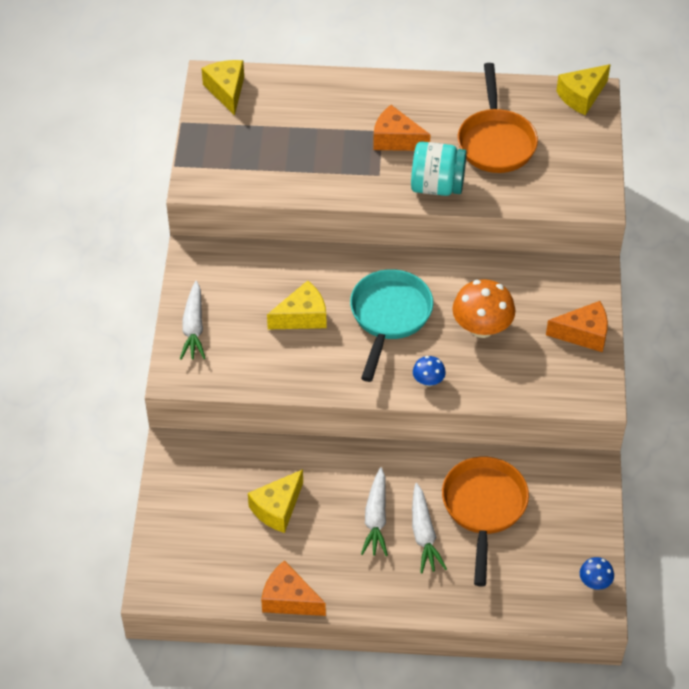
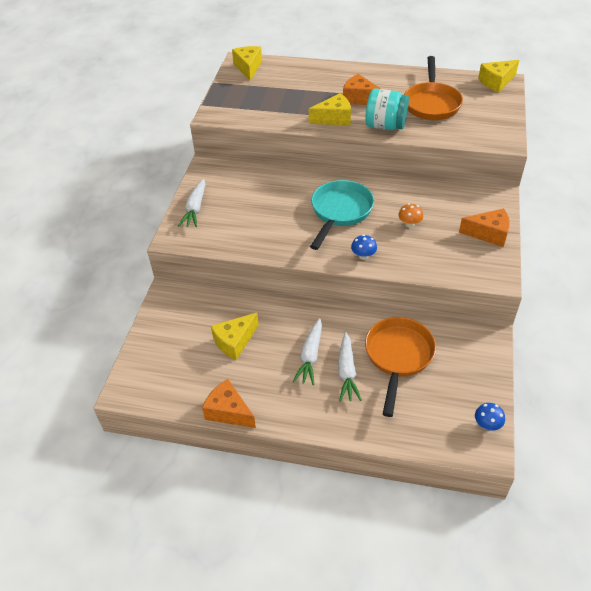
camera: 10 degrees right, 5 degrees down
(302, 317) = (276, 207): yellow cheese -> yellow cheese (334, 118)
(482, 327) = (409, 224): orange mushroom -> orange mushroom, size x0.52

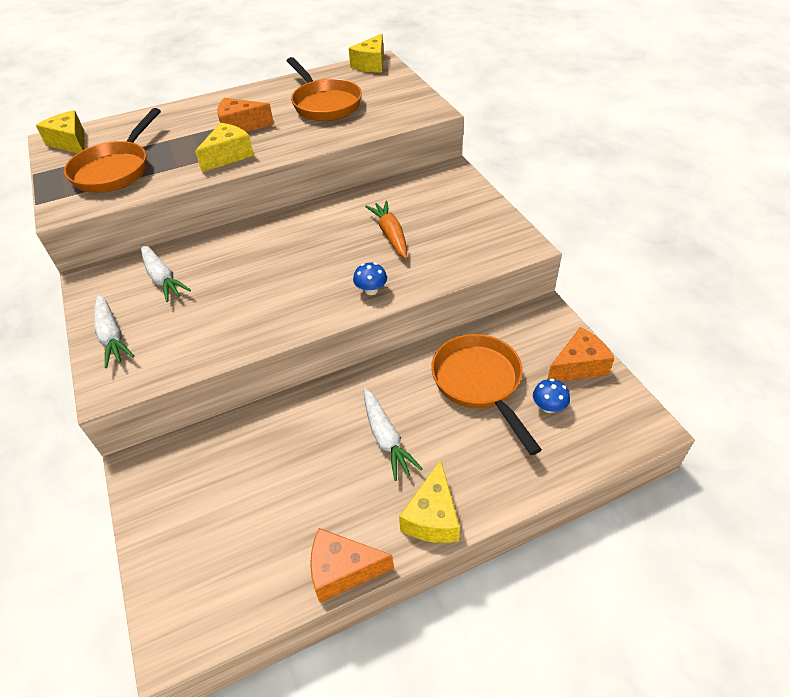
camera: 35 degrees left, 0 degrees up
(234, 341) = (280, 476): yellow cheese -> yellow cheese (432, 517)
(260, 99) = (115, 170): none -> orange pan
(340, 212) = (304, 257): turquoise pan -> none
(347, 371) = (441, 431): white carrot -> white carrot (162, 278)
(385, 126) = (295, 141): turquoise jar -> none
(409, 224) = (391, 235): orange mushroom -> orange carrot
(487, 424) = (623, 401): blue mushroom -> blue mushroom (548, 407)
(489, 234) = (476, 209): orange cheese -> orange cheese (578, 366)

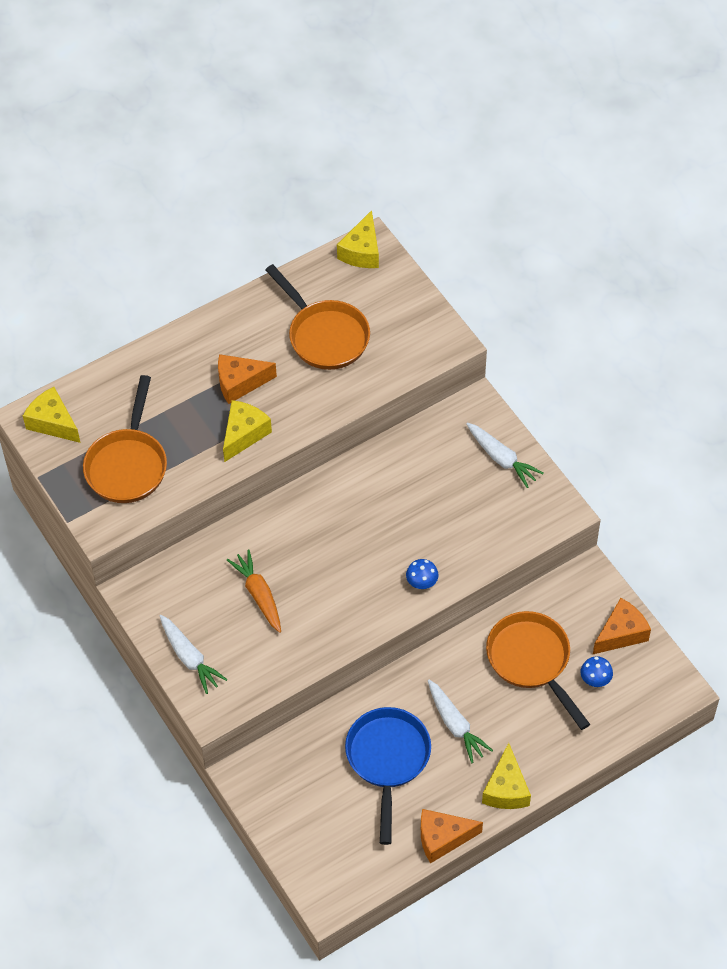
camera: 10 degrees left, 10 degrees up
(162, 278) = (209, 585): white carrot -> white carrot (501, 458)
(301, 468) = (387, 760): none -> blue pan
(391, 235) = (427, 508): orange carrot -> orange carrot (259, 595)

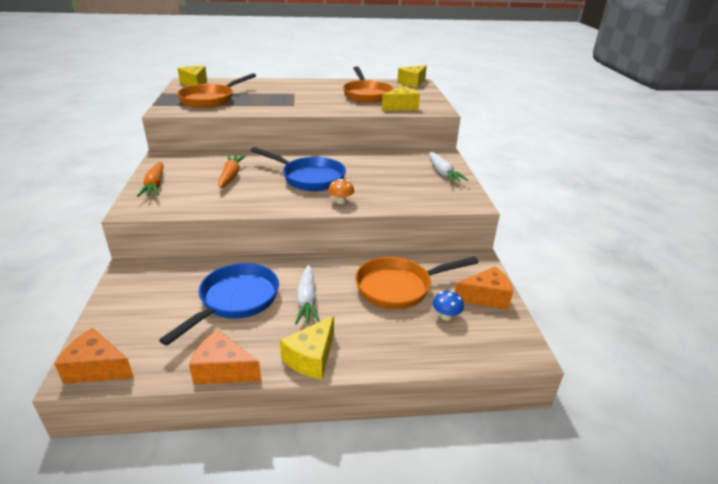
camera: 25 degrees right, 25 degrees down
(189, 657) = (155, 185): white carrot -> orange carrot
(240, 383) = (303, 95): orange cheese -> orange cheese (97, 368)
(244, 434) = (285, 106): yellow cheese -> yellow cheese (401, 107)
(353, 551) = (309, 178): none -> blue pan
(422, 582) = (341, 201): blue mushroom -> orange mushroom
(531, 661) = (399, 287): orange pan -> orange pan turned 105 degrees counterclockwise

